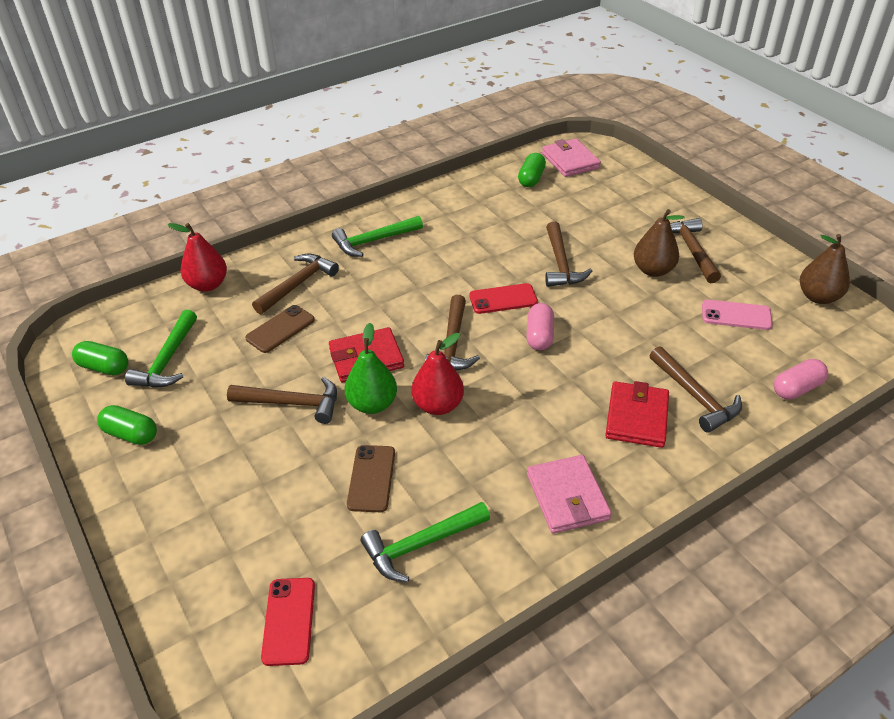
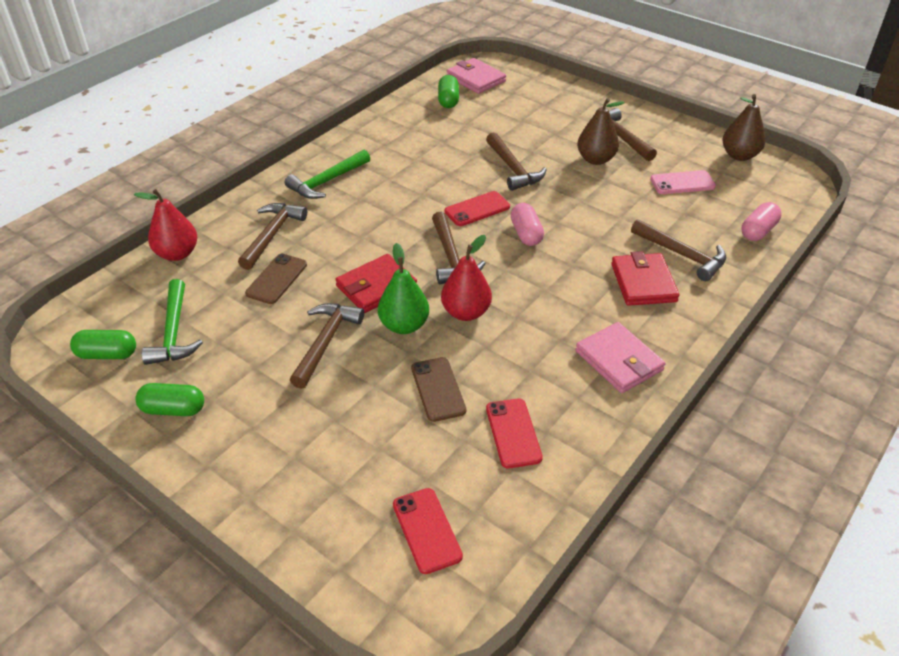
camera: 20 degrees left, 0 degrees up
(292, 403) = (325, 342): brown hammer -> brown hammer turned 60 degrees counterclockwise
(421, 545) = (513, 433): green hammer -> red phone

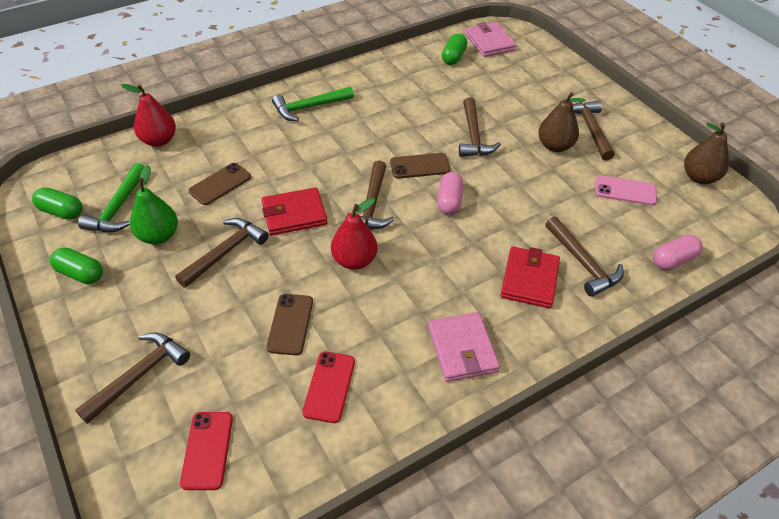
camera: 20 degrees right, 5 degrees up
(272, 235) = (239, 144): brown hammer -> brown hammer (139, 375)
(404, 325) = (296, 256): green pear -> green pear (159, 236)
(477, 209) = (420, 166): red phone -> brown phone

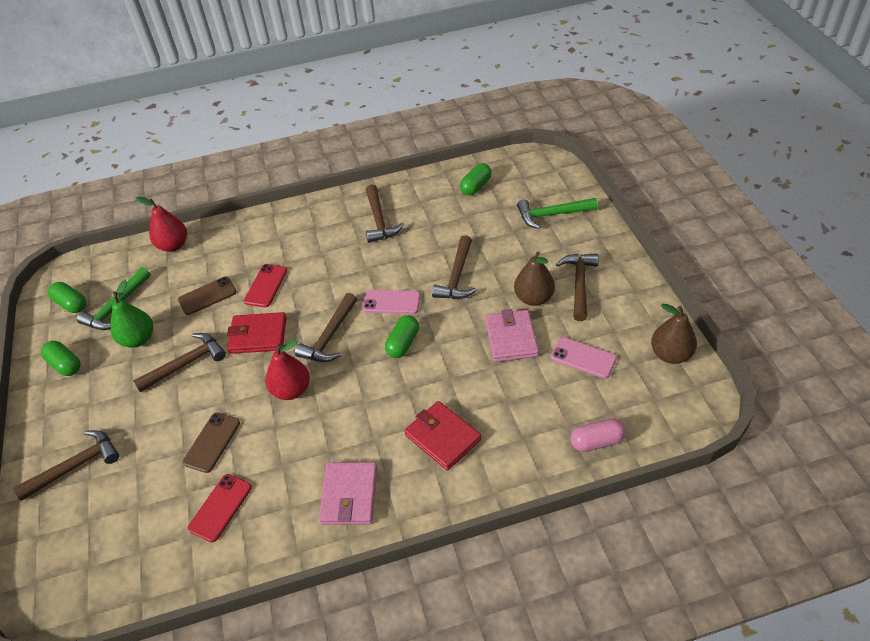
camera: 20 degrees right, 0 degrees up
(207, 450) = (102, 543): red phone -> red phone (266, 286)
(309, 107) = (315, 227): green hammer -> green hammer (552, 215)
(420, 166) = (391, 302): brown phone -> pink phone
(449, 201) = (403, 343): pink capsule -> green capsule
(489, 42) = (519, 173): pink wallet -> pink wallet (511, 338)
(529, 280) = (442, 437): red wallet -> red wallet turned 75 degrees counterclockwise
(583, 263) = (502, 429): brown hammer -> brown hammer (379, 220)

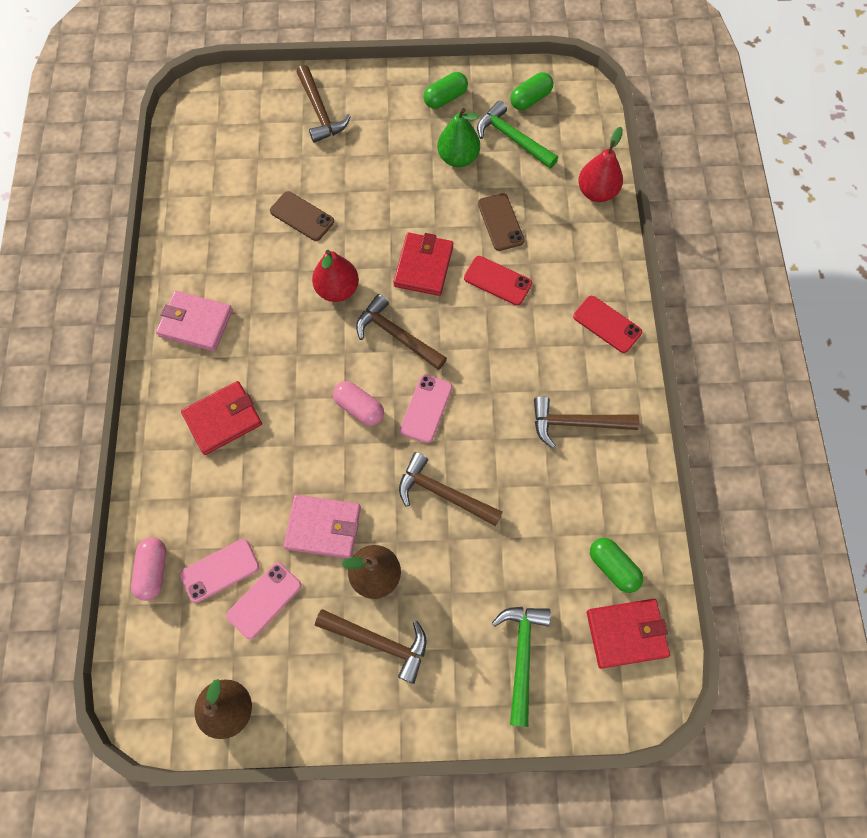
camera: 100 degrees right, 20 degrees up
(186, 364) = (408, 198): brown hammer -> none
(220, 507) = (229, 219): red phone -> red phone (607, 324)
(403, 343) = (359, 408): green capsule -> pink capsule
(515, 174) = (626, 633): none -> red wallet
(574, 394) = (220, 570): none -> pink phone

